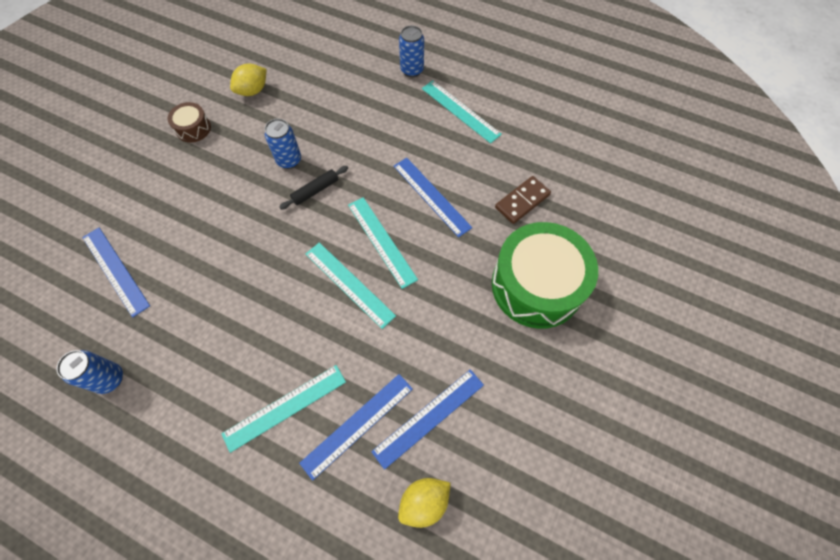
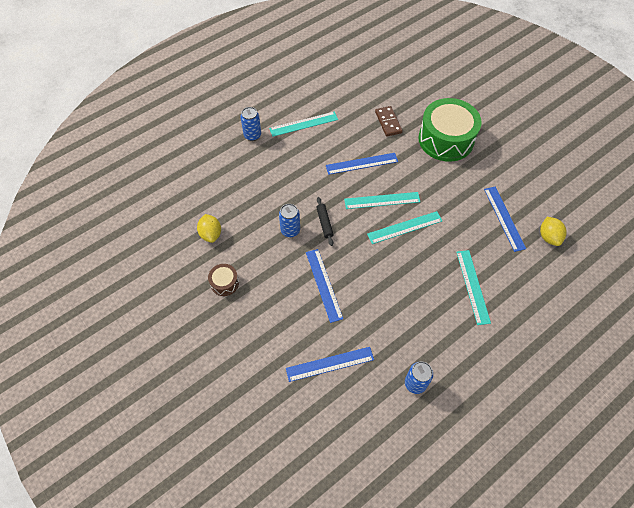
camera: 65 degrees left, 5 degrees down
(357, 425) = (496, 253): blue ruler -> blue ruler (324, 284)

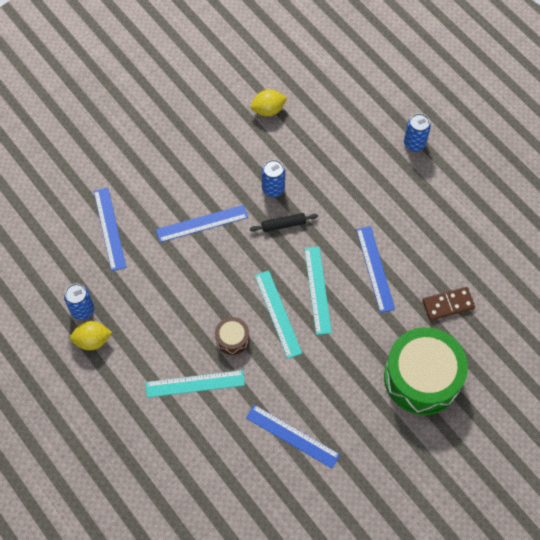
camera: 90 degrees right, 5 degrees up
(224, 283) = (206, 127): brown drum -> brown drum (232, 339)
(303, 124) = (438, 201): turquoise ruler -> none
(504, 218) = (292, 436): blue ruler -> blue ruler turned 45 degrees clockwise
(548, 237) = (263, 488): yellow lemon -> yellow lemon (92, 340)

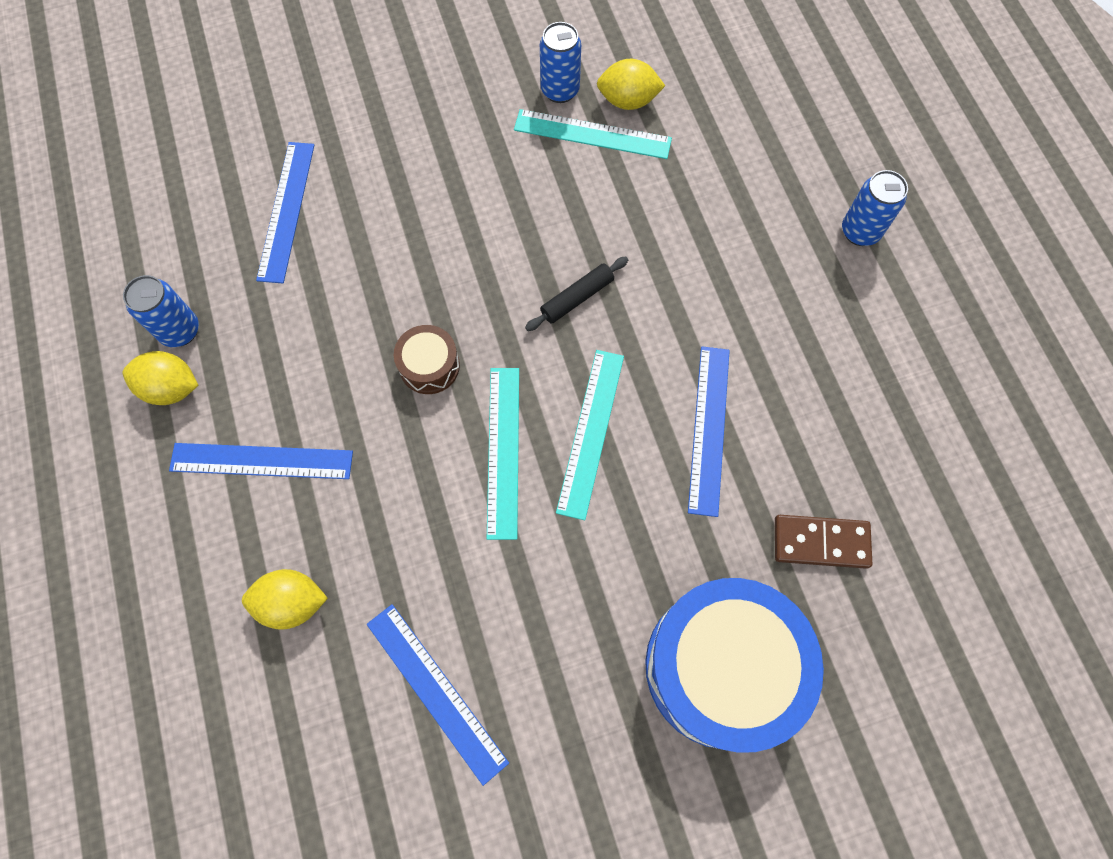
camera: 20 degrees right, 5 degrees up
(195, 383) = (306, 526): turquoise ruler -> turquoise ruler (592, 134)
(202, 223) = (440, 251): blue ruler -> blue ruler (261, 461)
(204, 421) = (292, 603): none -> yellow lemon
(232, 339) = (405, 468): brown drum -> brown drum (429, 366)
(273, 189) = (583, 231): blue can -> blue can (560, 90)
(283, 224) = (577, 298): black rolling pin -> black rolling pin turned 45 degrees counterclockwise
(422, 377) = (722, 667): green drum -> blue drum

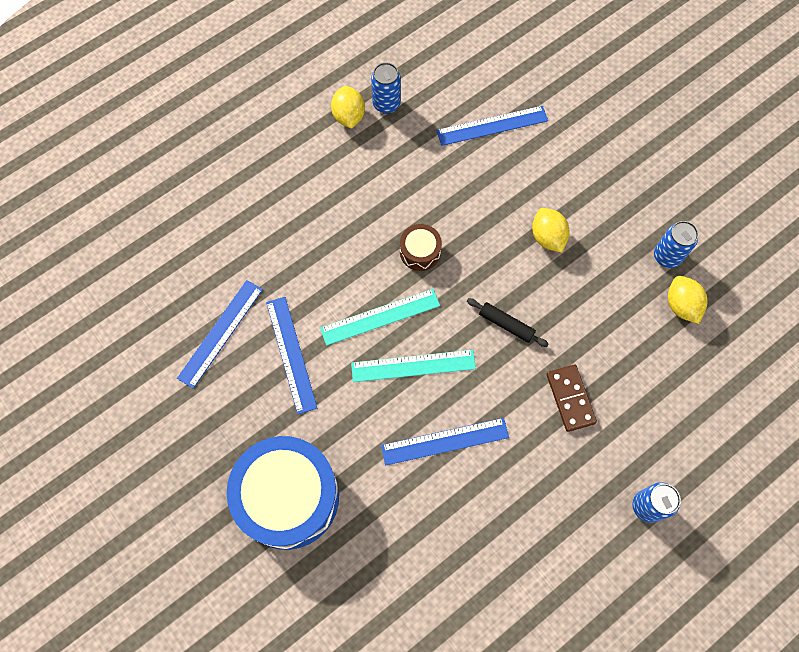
camera: 70 degrees right, 0 degrees up
(261, 461) = (322, 183): blue ruler -> blue ruler (291, 354)
(292, 603) = (245, 235): yellow lemon -> yellow lemon (547, 237)
(592, 134) = (640, 291): turquoise ruler -> none
(821, 542) = (392, 539): brown domino -> brown domino (570, 398)

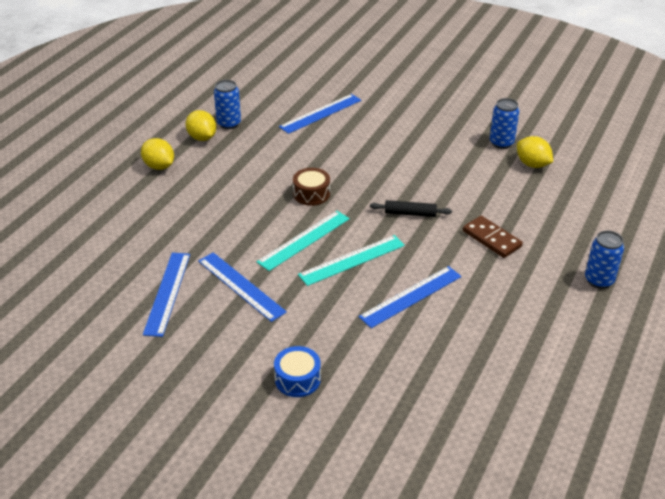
camera: 25 degrees left, 30 degrees down
(288, 497) = (297, 379): blue drum -> blue drum, size x0.44
(547, 237) = (406, 158): yellow lemon -> yellow lemon (159, 166)

